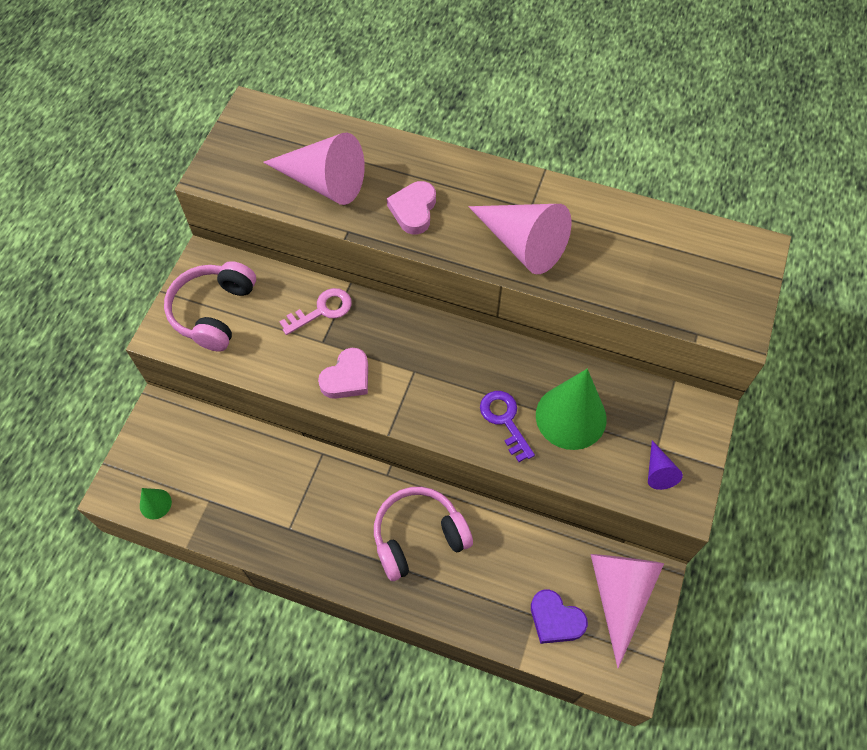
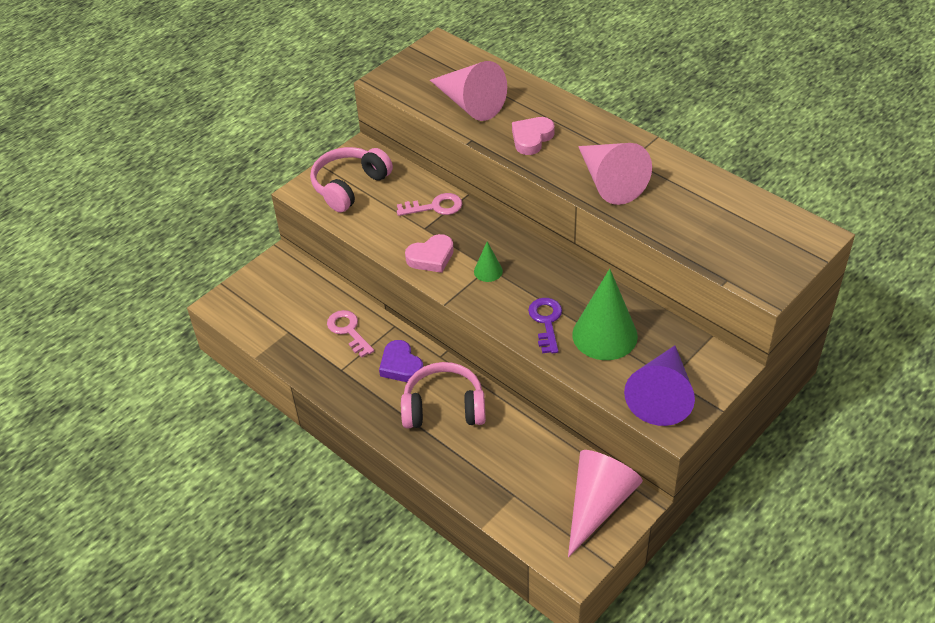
camera: 25 degrees right, 15 degrees down
(155, 504) = (246, 321): green cone -> green cone (488, 271)
(275, 477) = (348, 331): none -> pink key
(555, 619) = (531, 503): purple heart -> purple heart (401, 365)
(658, 471) = (661, 395): purple cone -> purple cone, size x2.13

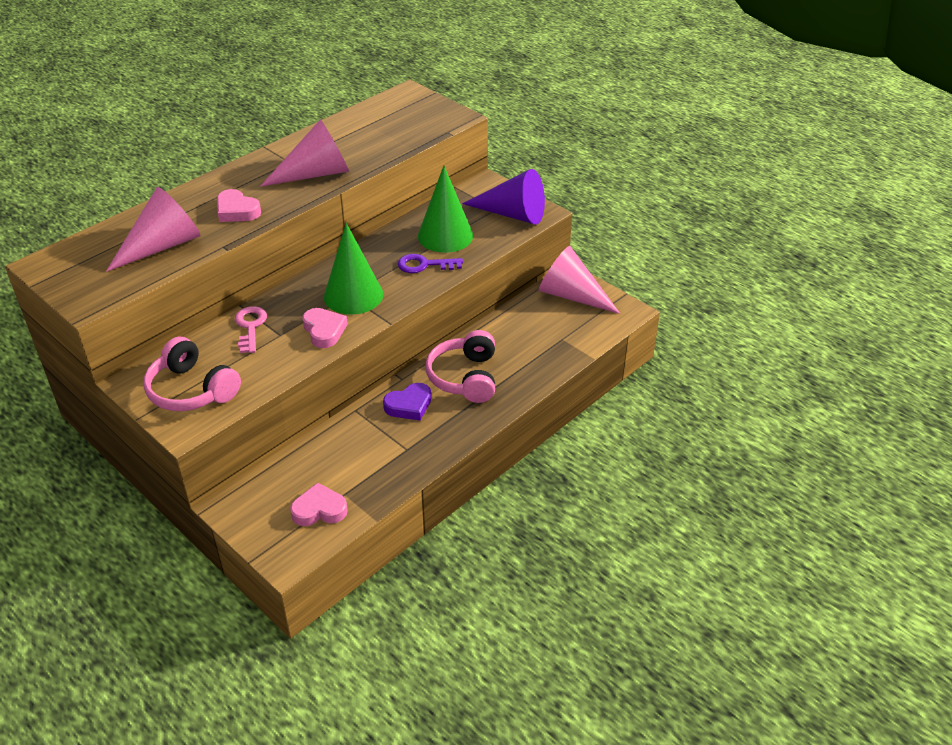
camera: 90 degrees left, 5 degrees down
(271, 317) = (319, 510): none -> pink heart
(348, 331) = (354, 444): pink key -> none
(488, 271) = (353, 295): green cone -> green cone, size x2.13

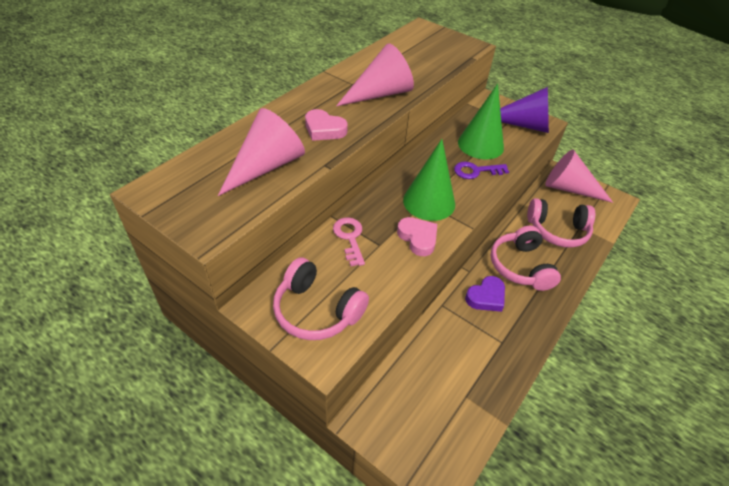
camera: 10 degrees left, 5 degrees up
(319, 510) = (450, 417): pink heart -> none
(530, 342) = (557, 231): none -> pink headphones

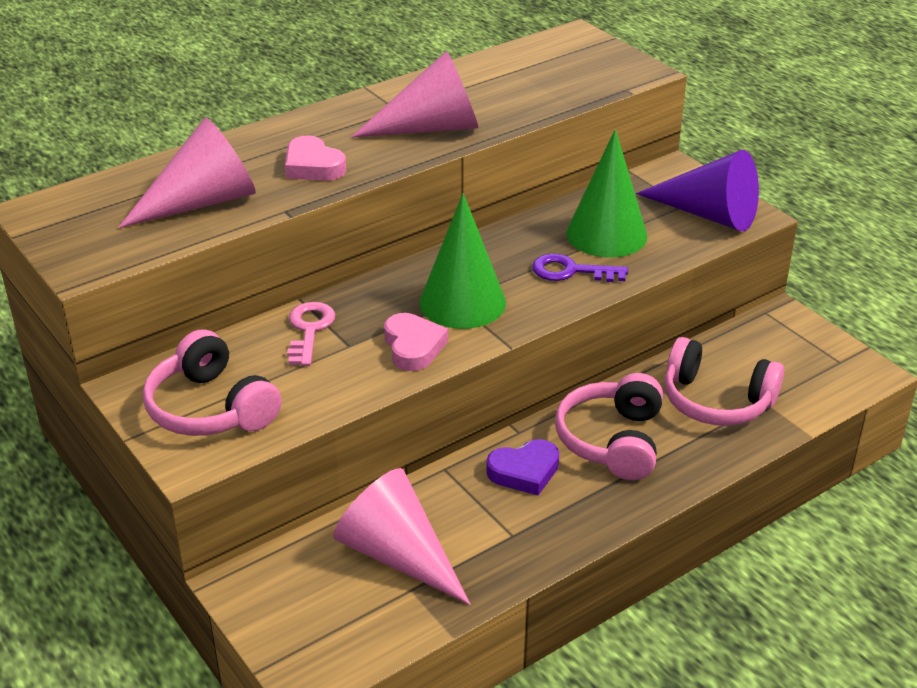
camera: 20 degrees right, 10 degrees down
(569, 188) = (785, 341): pink cone -> pink cone (398, 555)

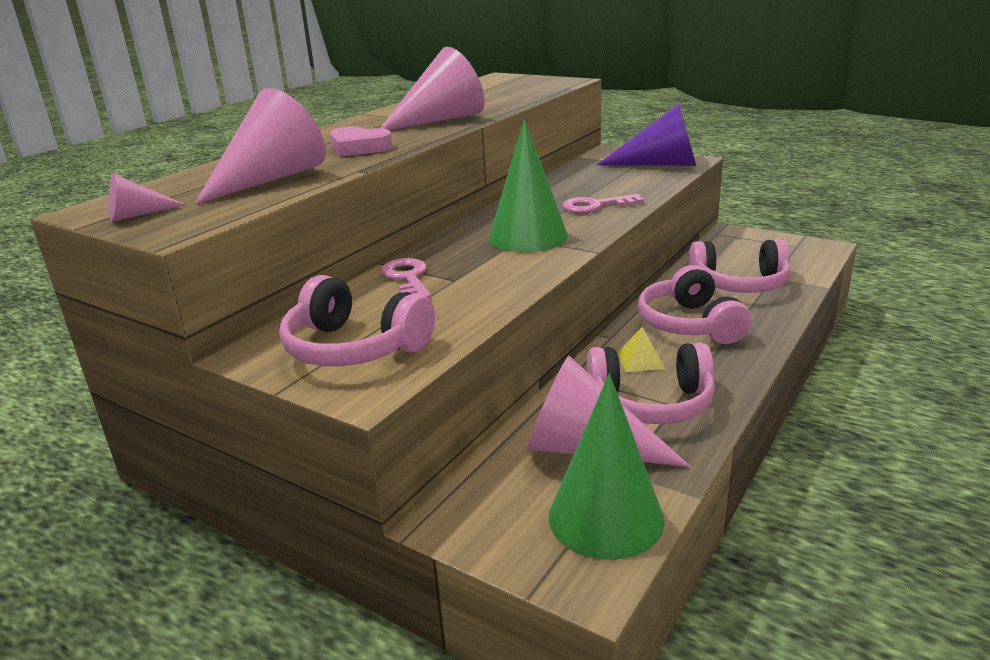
camera: 20 degrees left, 10 degrees down
(67, 230) = (138, 215): none -> pink cone
(413, 347) = (513, 268): pink heart -> none
(493, 526) = (651, 403): none -> pink headphones
(524, 471) = (640, 360): purple heart -> yellow pyramid
(571, 271) = (595, 206): purple key -> pink key
(606, 234) = (599, 185): green cone -> green cone (606, 517)

